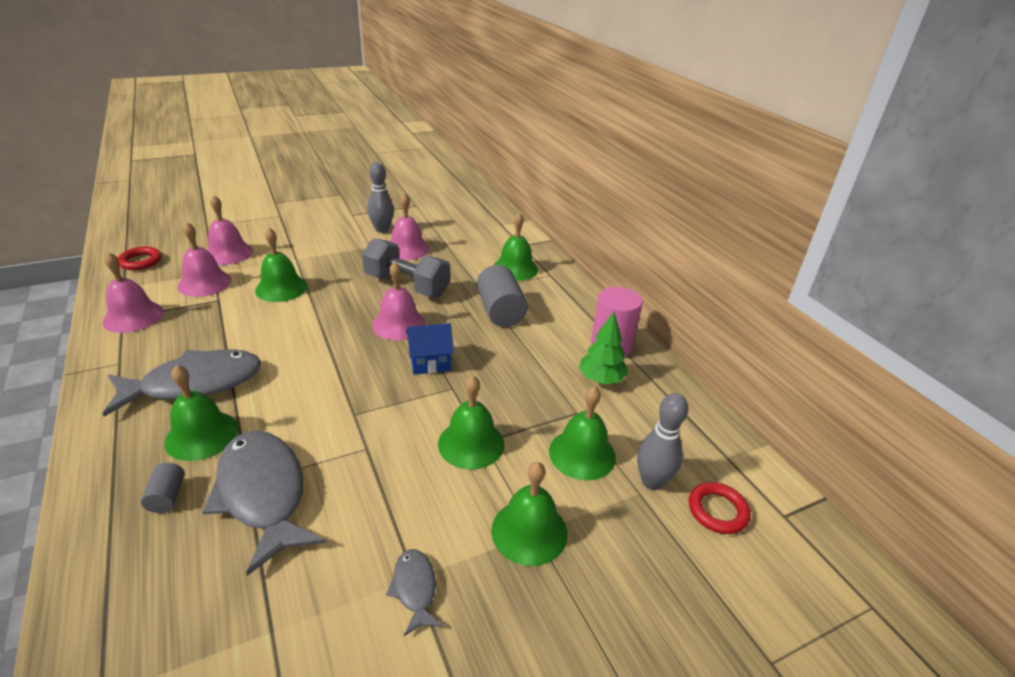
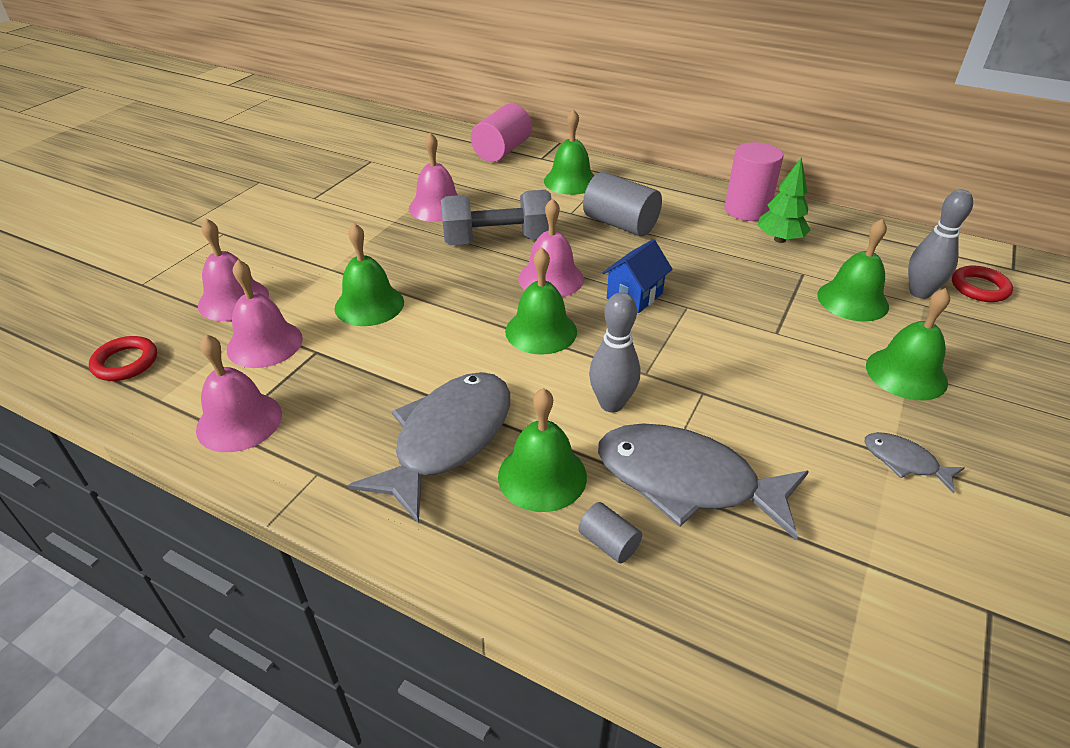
camera: 35 degrees left, 5 degrees up
(382, 229) = (377, 199): grey bowling pin -> grey bowling pin (611, 404)
(471, 443) = (771, 339): green bell -> green bell (541, 331)
(503, 230) = (502, 151): none -> pink cylinder

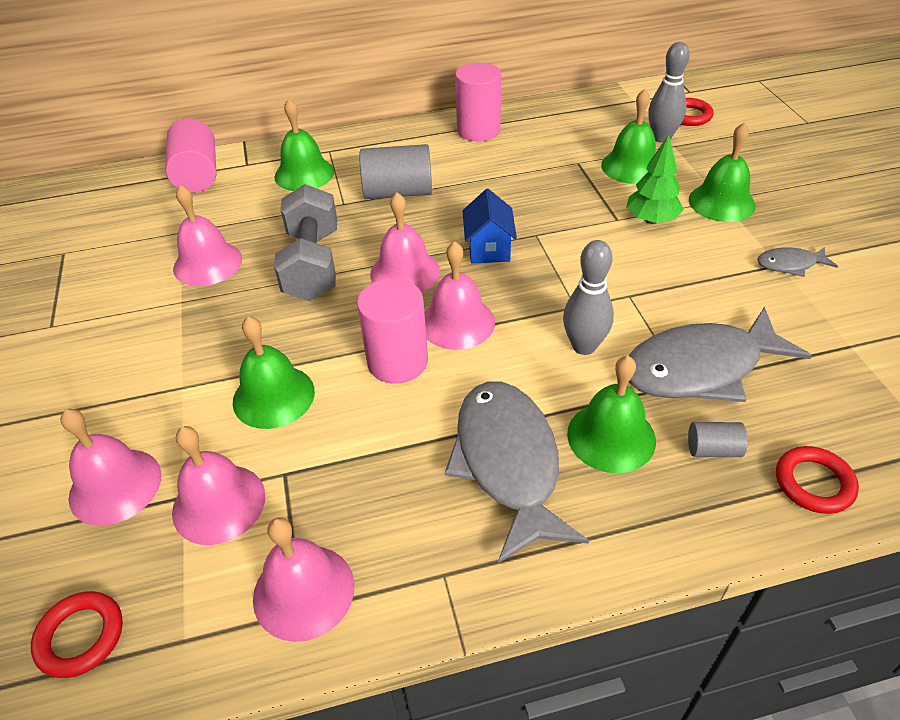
camera: 40 degrees left, 5 degrees up
(467, 331) = (397, 361): none -> pink cylinder
(497, 241) = (312, 264): grey dumbbell -> grey dumbbell turned 45 degrees counterclockwise
(541, 331) = (457, 322): green bell -> pink bell
(659, 632) = (814, 483): none -> red ring
(780, 239) = (530, 143): green tree -> green tree (651, 220)

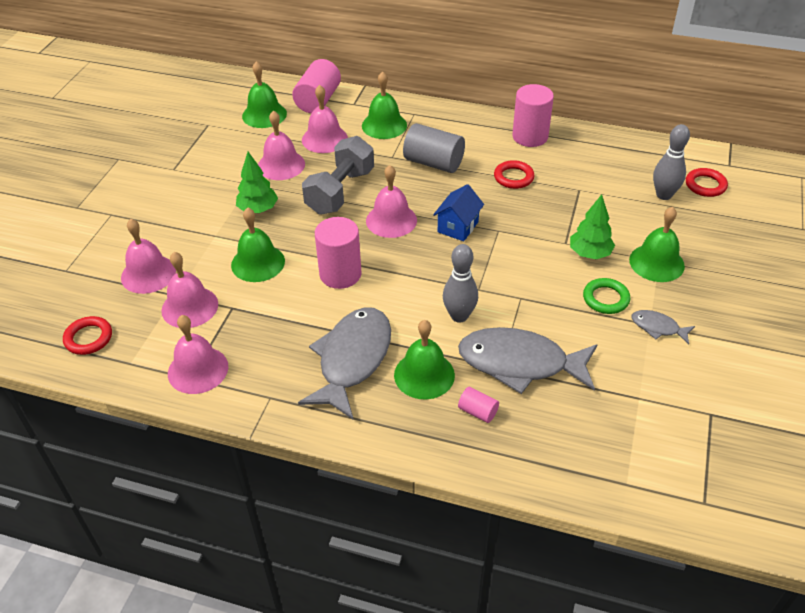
camera: 30 degrees right, 0 degrees up
(219, 328) = (258, 209): none -> green tree
(457, 322) = (395, 266): pink bell -> pink bell (324, 139)
(631, 166) = (616, 208): green bell -> green bell (264, 115)
(713, 258) = (605, 299): none -> green ring
(713, 449) = (478, 411): grey cylinder -> pink cylinder
(814, 483) = (519, 459): red ring -> red ring (513, 177)

